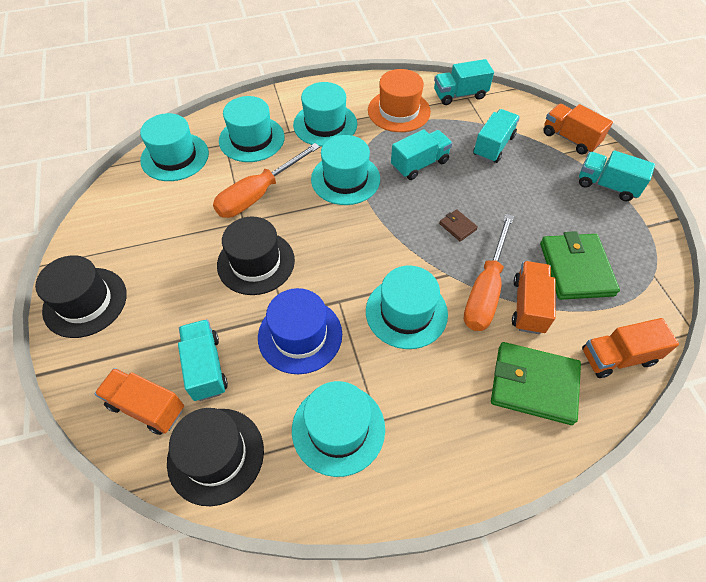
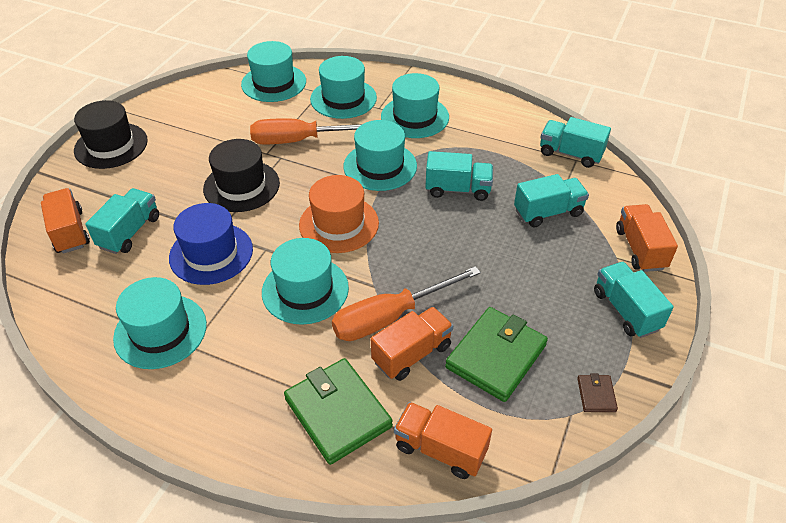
camera: 40 degrees right, 10 degrees down
(216, 455) = (71, 289): black hat -> none
(399, 111) = (493, 138): orange hat -> orange hat (339, 224)
(457, 226) = (429, 255): brown wallet -> brown wallet (596, 395)

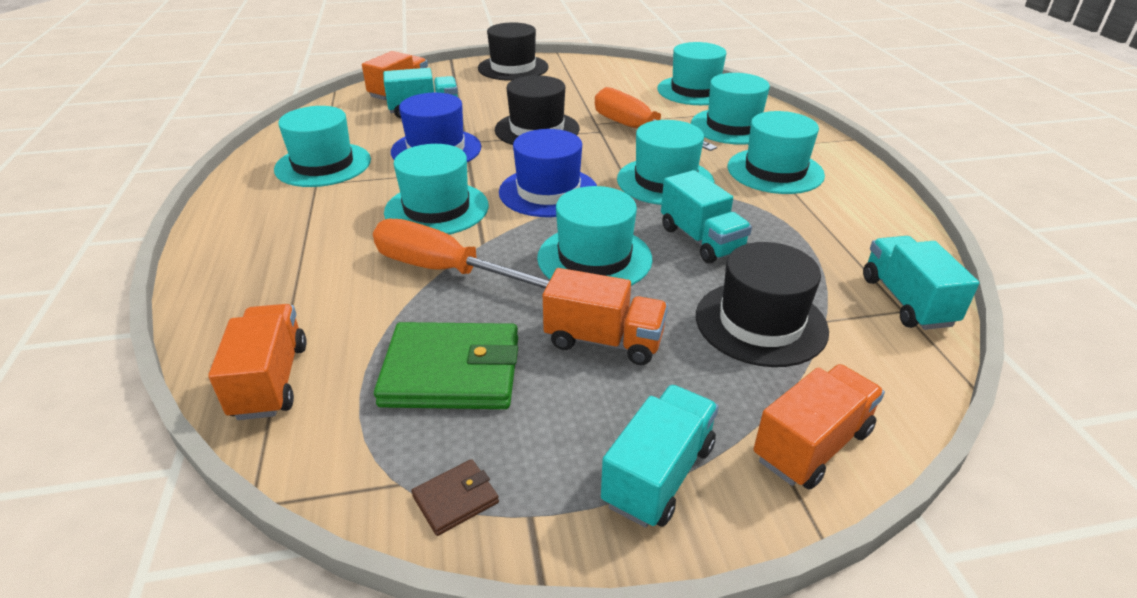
camera: 55 degrees right, 10 degrees down
(338, 413) = (284, 289): green wallet -> none
(339, 224) = (548, 192): orange hat -> blue hat
(412, 354) = (403, 305): orange truck -> orange truck (604, 341)
(436, 242) = (594, 258): none -> turquoise hat
(548, 212) = (760, 323): turquoise truck -> black hat

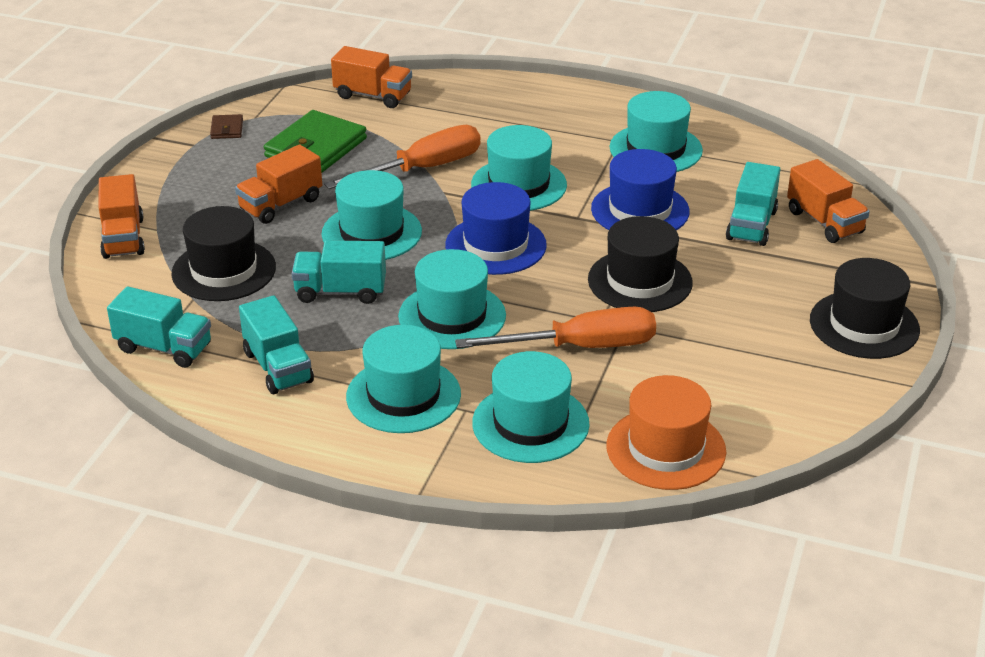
camera: 120 degrees right, 0 degrees up
(659, 474) = (169, 185): turquoise truck -> turquoise truck (278, 367)
(695, 90) = (666, 449): turquoise hat -> orange hat

